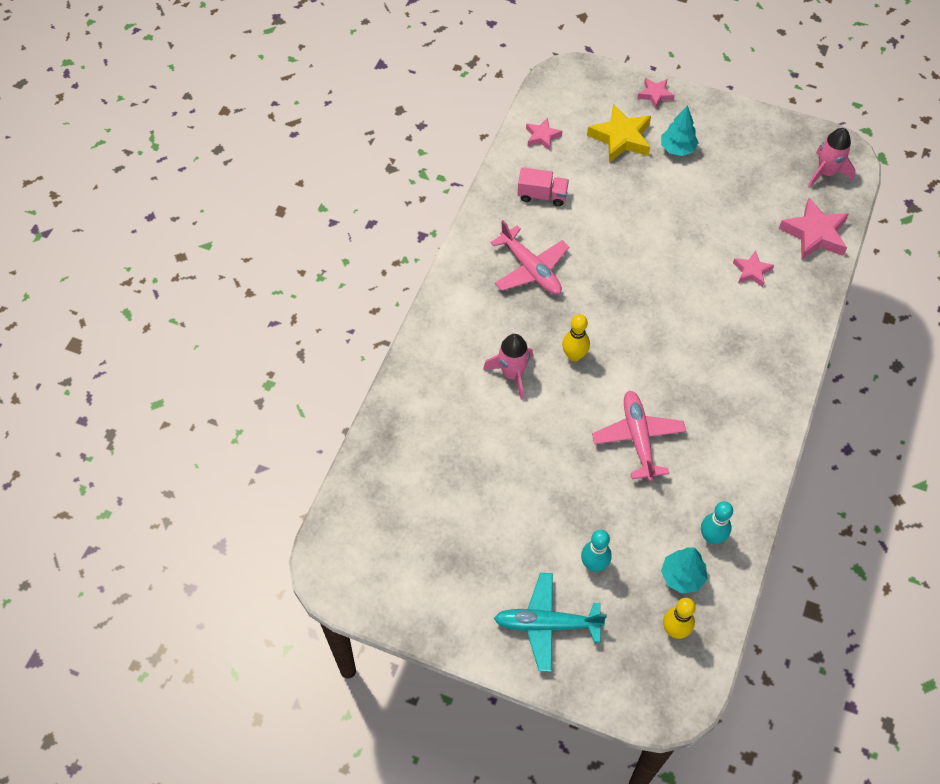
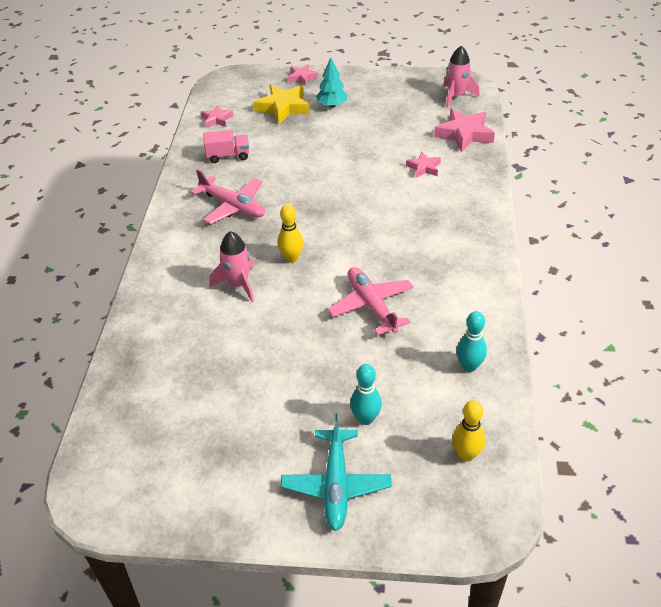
camera: 15 degrees left, 15 degrees down
(547, 624) = (336, 485): turquoise plane -> turquoise plane turned 75 degrees counterclockwise
(682, 576) = (454, 406): turquoise tree -> none

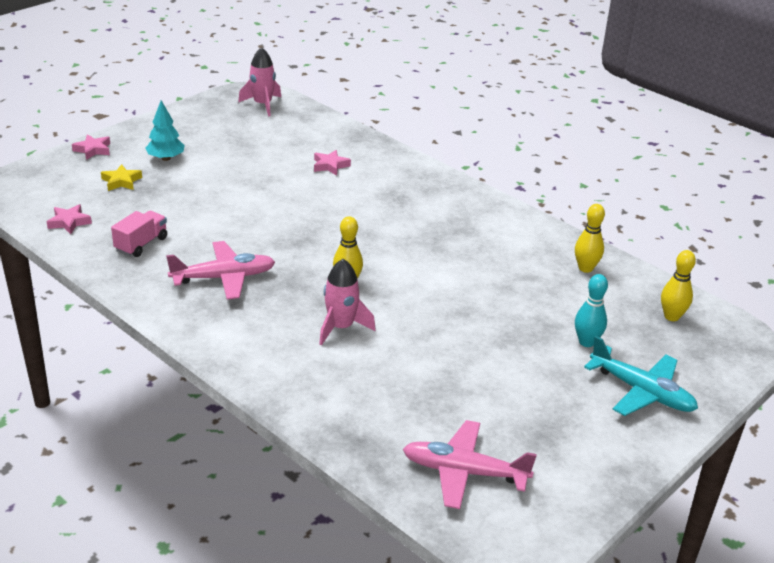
camera: 55 degrees left, 10 degrees down
(283, 107) = (121, 181): yellow star -> yellow star, size x0.57
(371, 306) = (463, 275): pink plane -> pink plane (464, 472)
(464, 134) = (318, 128): pink star -> none
(469, 366) = (585, 268): turquoise bowling pin -> yellow bowling pin

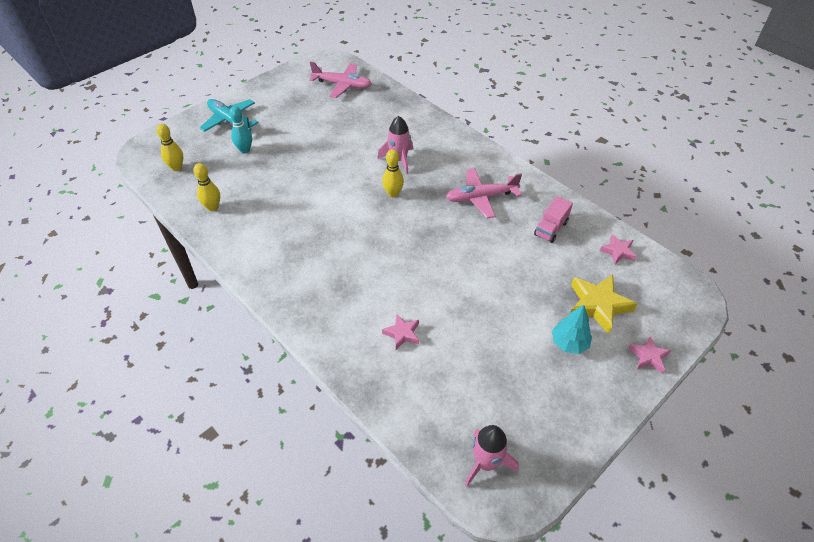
camera: 175 degrees left, 15 degrees up
(121, 181) = (598, 305): yellow star -> yellow star, size x1.76

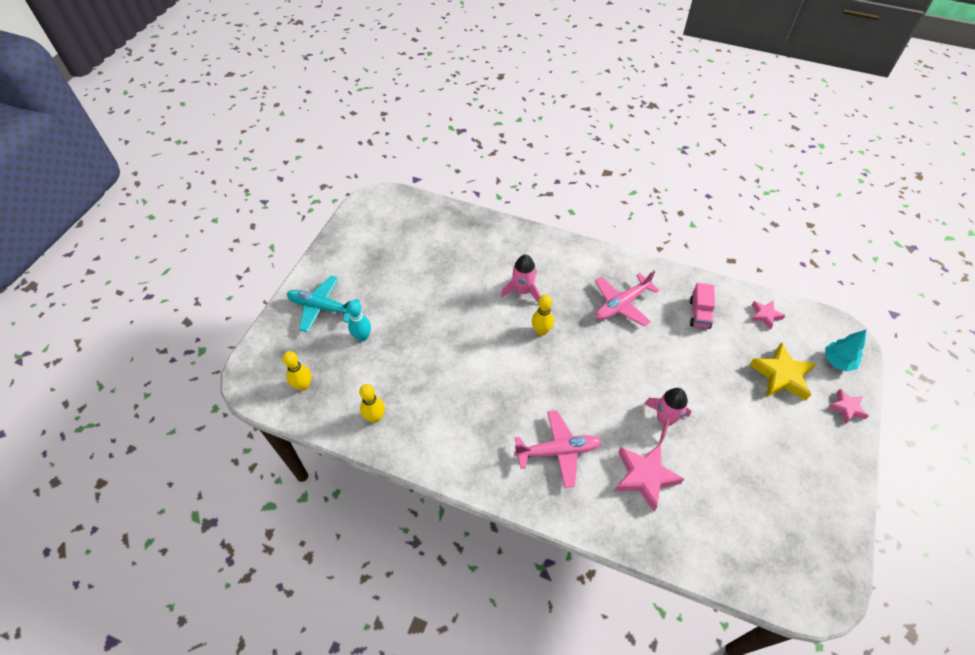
camera: 25 degrees left, 5 degrees up
(342, 85) = (411, 224): pink plane -> pink plane (558, 451)
(402, 333) = (644, 477): pink star -> pink star, size x1.76
(486, 463) = (790, 569): pink rocket -> pink rocket (664, 420)
(569, 343) = (782, 423): turquoise tree -> turquoise tree (837, 361)

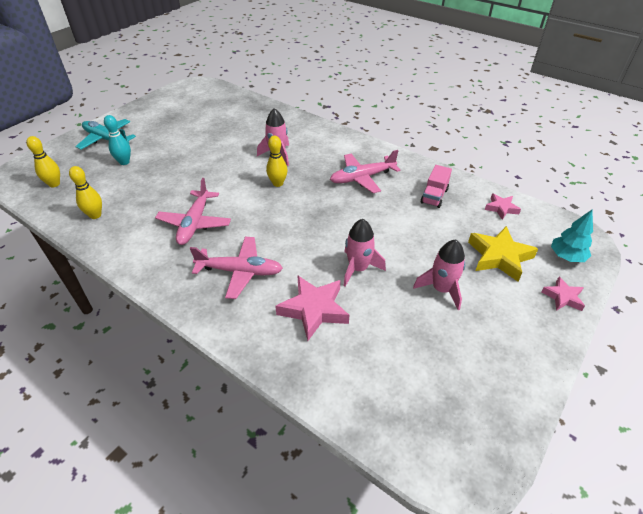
camera: 15 degrees right, 10 degrees down
(484, 403) = (194, 223): none -> pink plane
(745, 425) = (441, 289): none -> pink rocket

